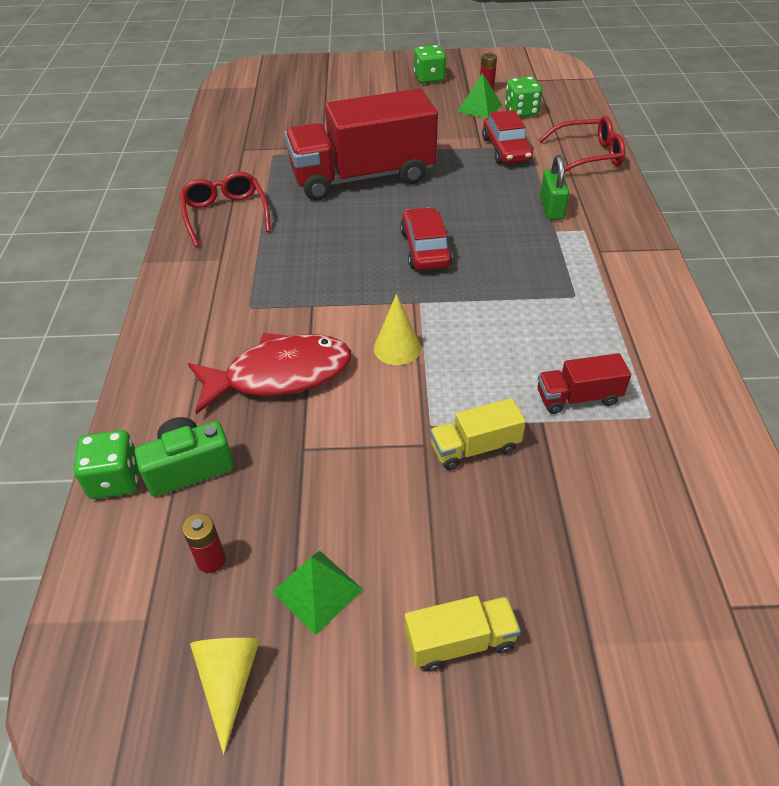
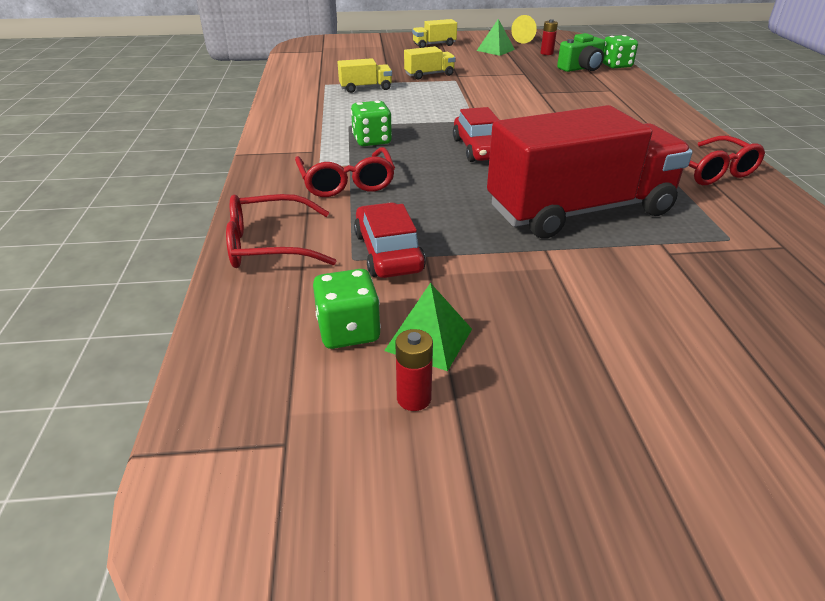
camera: 175 degrees right, 10 degrees down
(280, 375) = (557, 91): red fish -> none
(397, 348) = (485, 101): yellow cone -> none
(429, 78) = (558, 443): green dice -> green dice (372, 140)
(551, 208) = (346, 182): green padlock -> red glasses
(578, 397) = (365, 88): red truck -> yellow truck

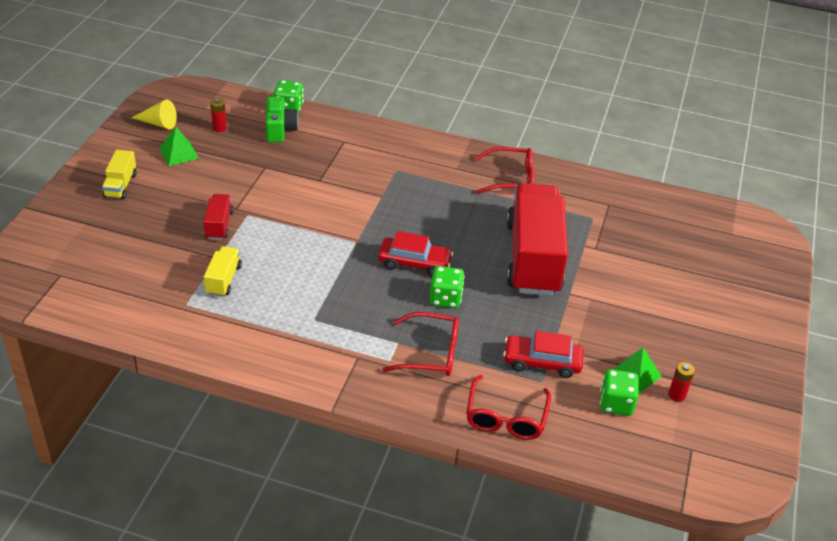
camera: 70 degrees left, 5 degrees up
(372, 140) = (359, 315): green dice -> green dice (445, 298)
(429, 75) = (219, 225): yellow truck -> red truck

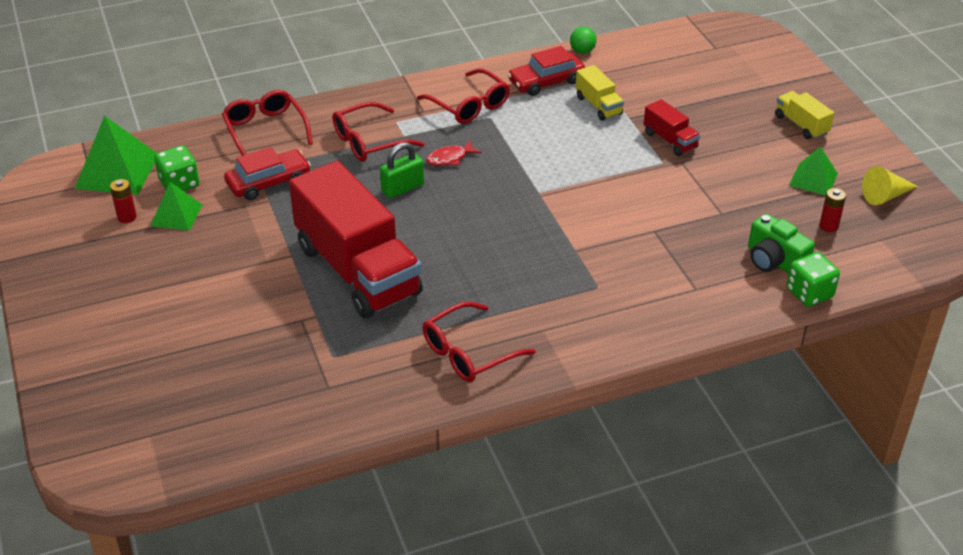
camera: 145 degrees right, 0 degrees up
(159, 336) = (582, 51): none -> green ball
(316, 340) = (469, 105): none -> red glasses
(386, 302) = (450, 158): none -> red fish
(414, 263) = (464, 203): red car -> red car (546, 81)
(445, 298) = (402, 188): green dice -> green padlock
(663, 449) = (117, 171): none -> green pyramid

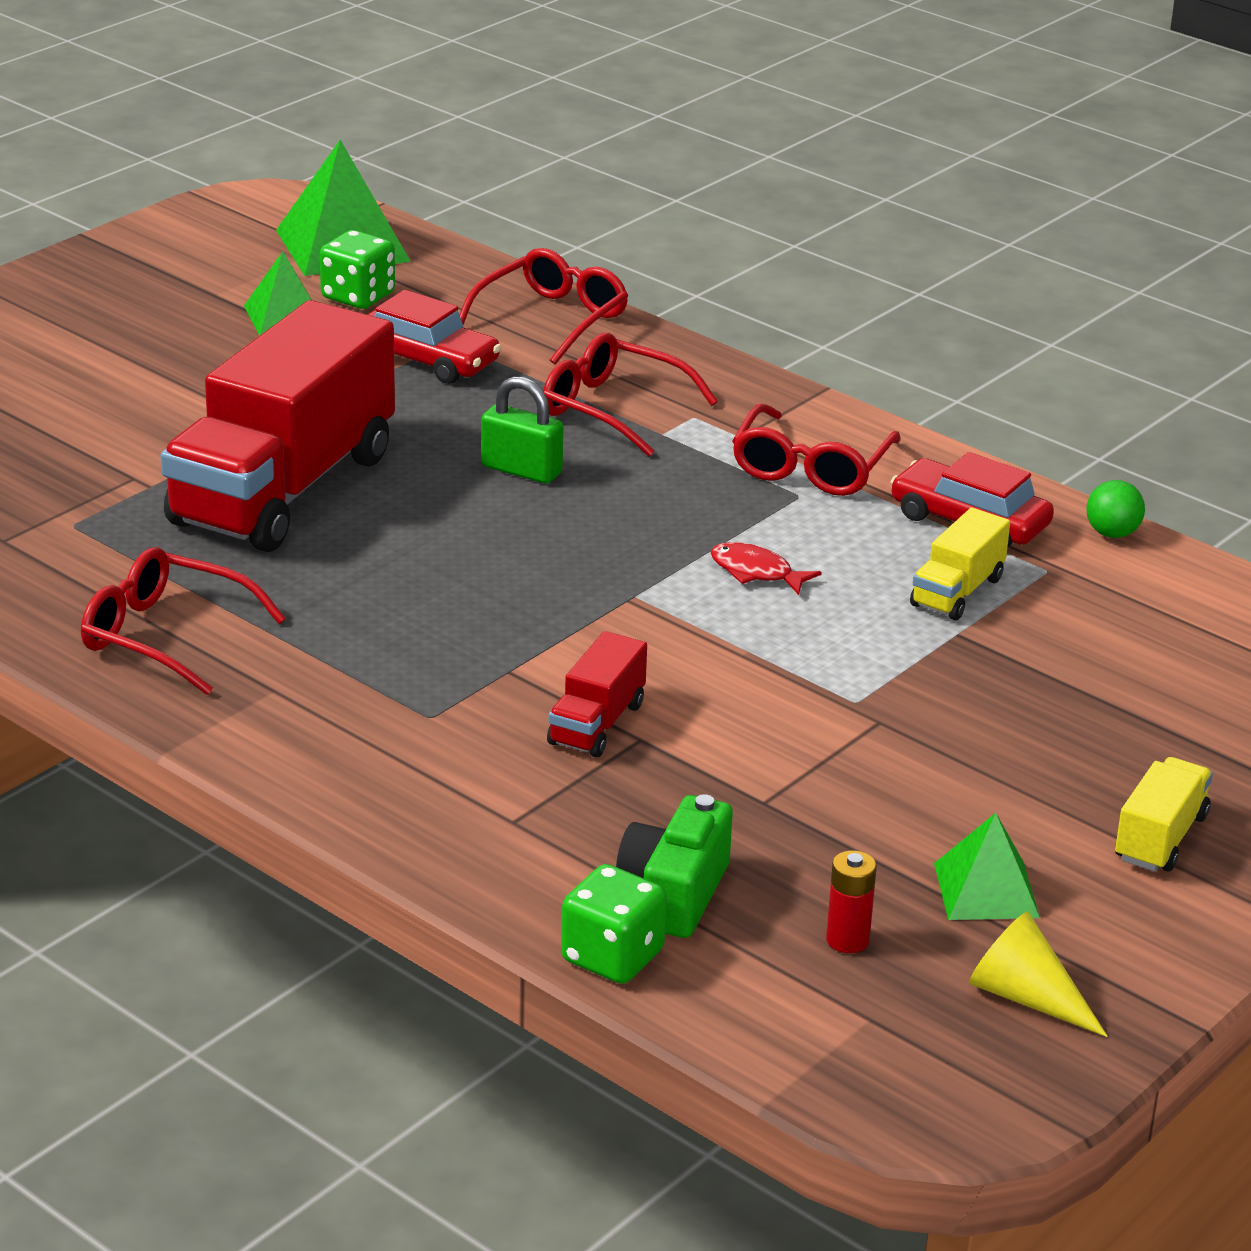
camera: 60 degrees right, 10 degrees down
(127, 217) = (247, 284): red battery -> none
(450, 158) = (643, 489): red fish -> red fish (756, 572)
(670, 140) = (933, 693): red truck -> red truck (597, 724)

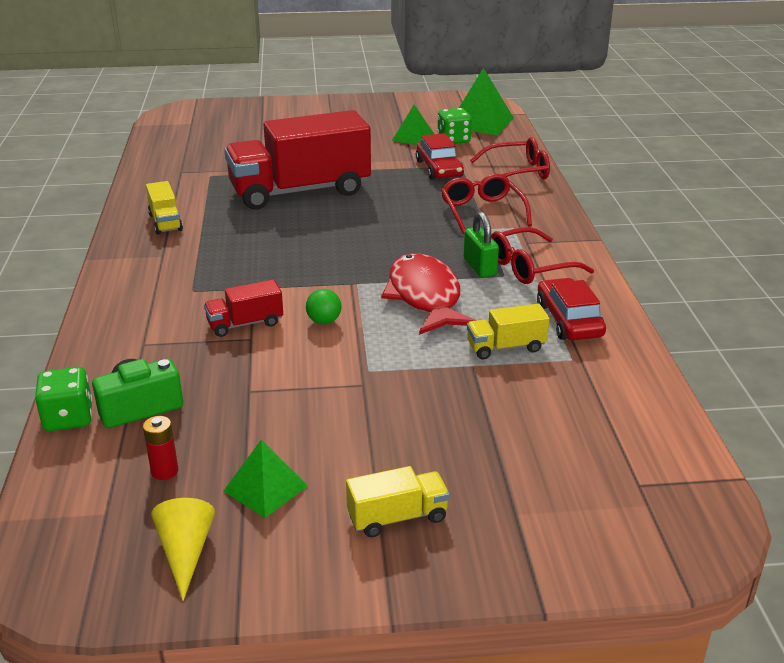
camera: 45 degrees right, 0 degrees up
(167, 636) = (165, 222): red glasses -> yellow truck
(521, 470) = (401, 219): green padlock -> green padlock (479, 267)
(756, 572) = (425, 297): red fish -> red fish, size x2.21
(1112, 533) = (639, 358): green ball -> green ball (324, 321)

